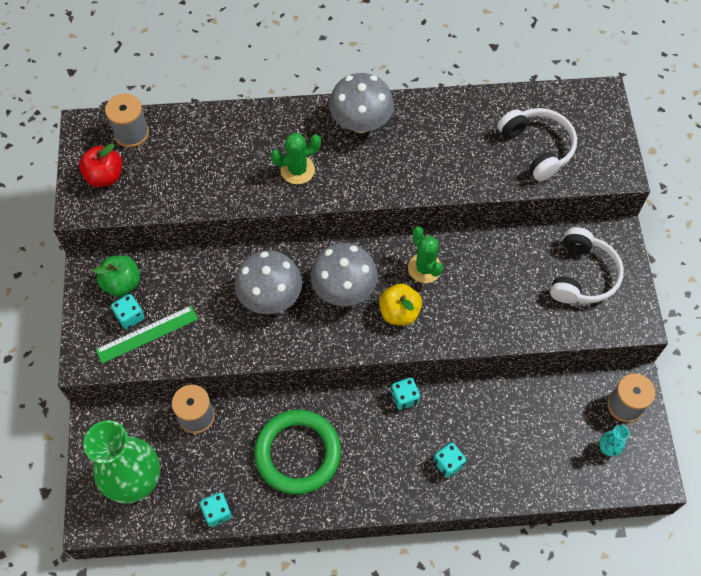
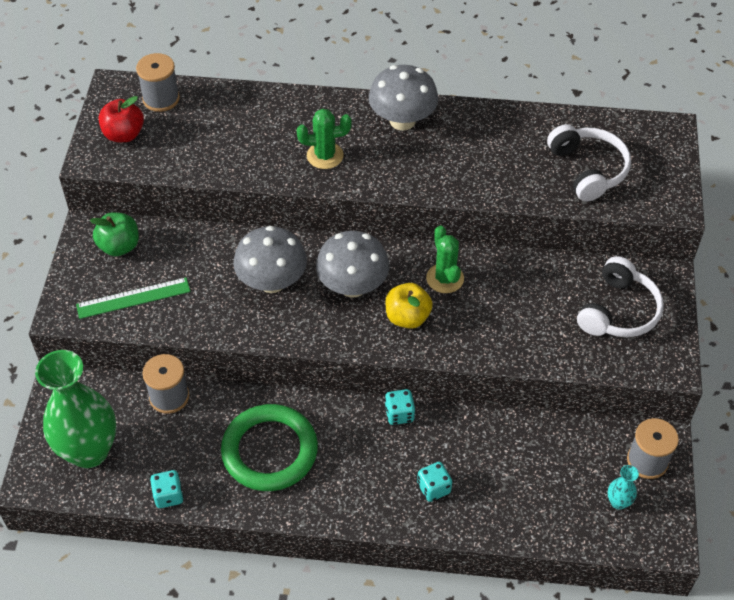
camera: 10 degrees right, 10 degrees down
(130, 316) = (119, 279): turquoise dice -> none

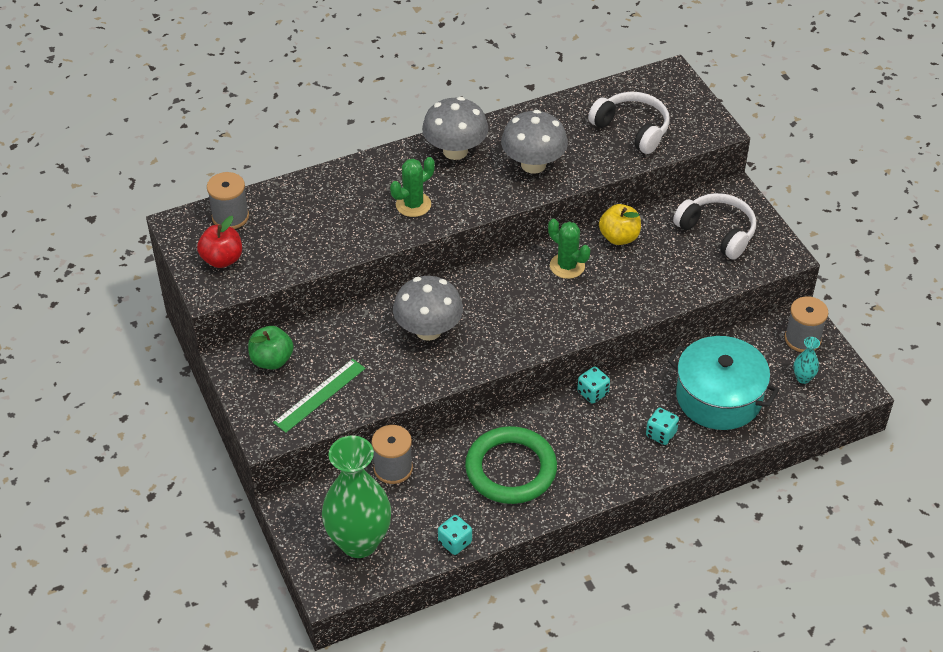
camera: 30 degrees left, 5 degrees down
(352, 286) = (498, 304): grey mushroom -> grey mushroom (533, 164)
(407, 317) = (560, 308): yellow apple -> yellow apple (619, 237)
(517, 479) = (719, 397): none -> turquoise pot
(618, 311) = (717, 232): white headphones -> white headphones turned 45 degrees counterclockwise

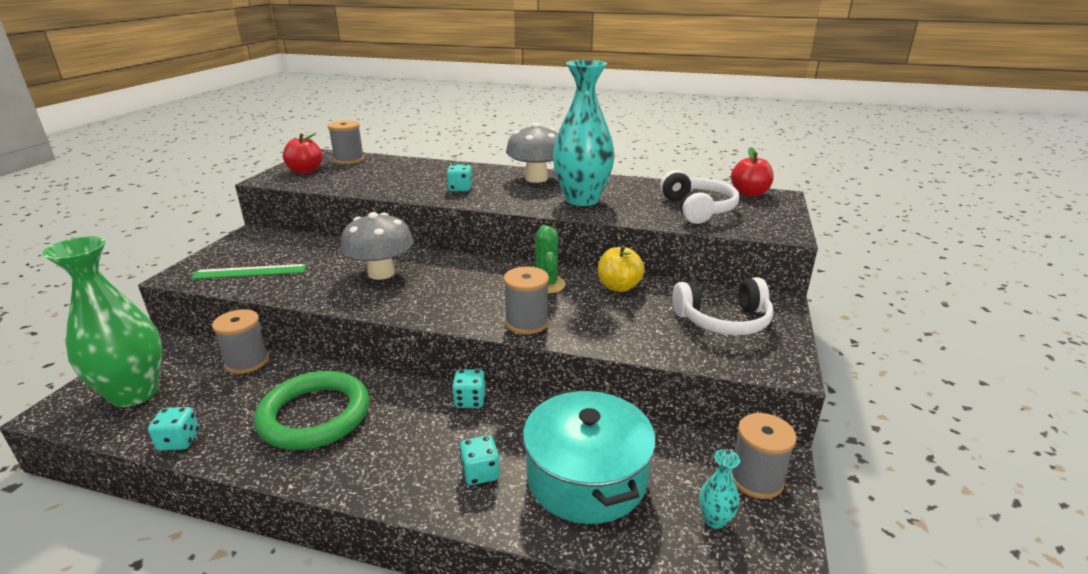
camera: 40 degrees right, 20 degrees down
(272, 360) = (266, 244): green apple -> none
(413, 205) = (460, 188): green cactus -> turquoise dice
(533, 164) = (582, 199): grey mushroom -> turquoise vase
(600, 312) = (527, 322): none -> grey spool
(647, 81) = (749, 193): none -> red apple
(717, 232) = (723, 320): white headphones -> white headphones turned 90 degrees clockwise

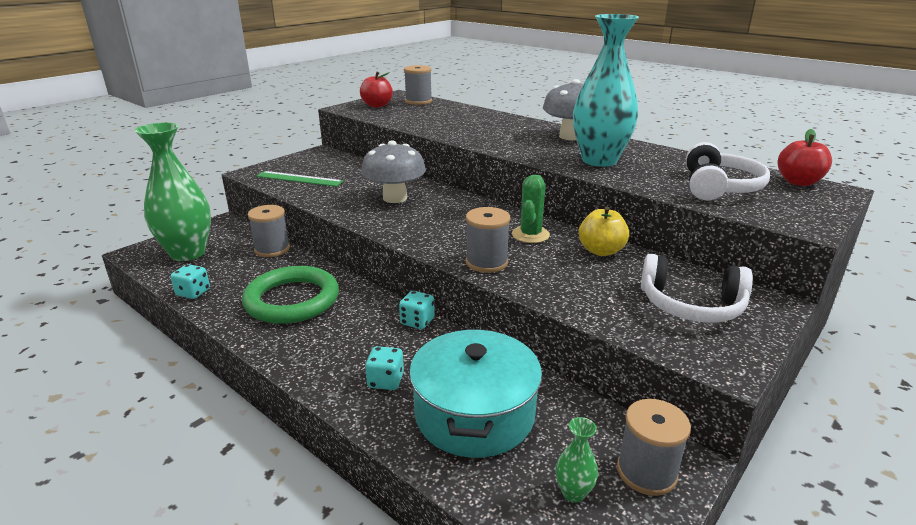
camera: 25 degrees right, 0 degrees up
(460, 188) = (491, 135): turquoise dice -> none
(715, 519) = (573, 493): turquoise vase -> green vase

